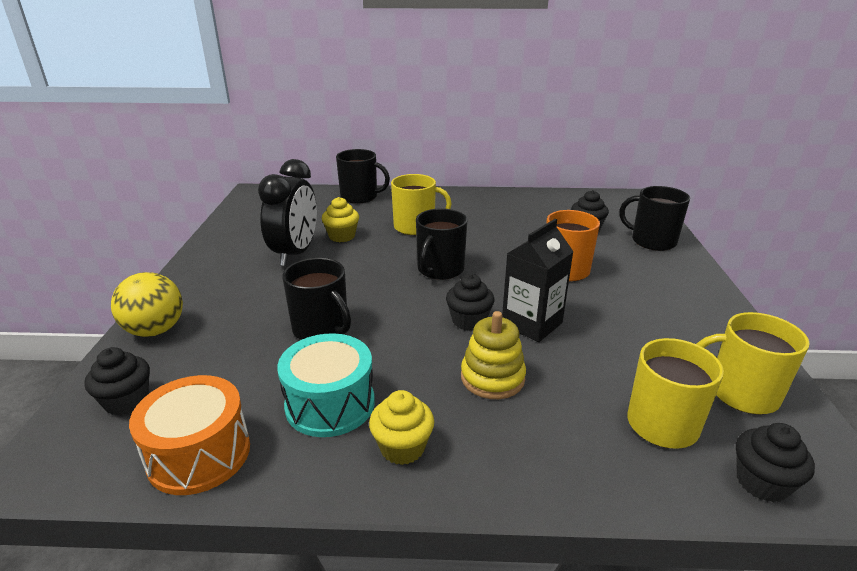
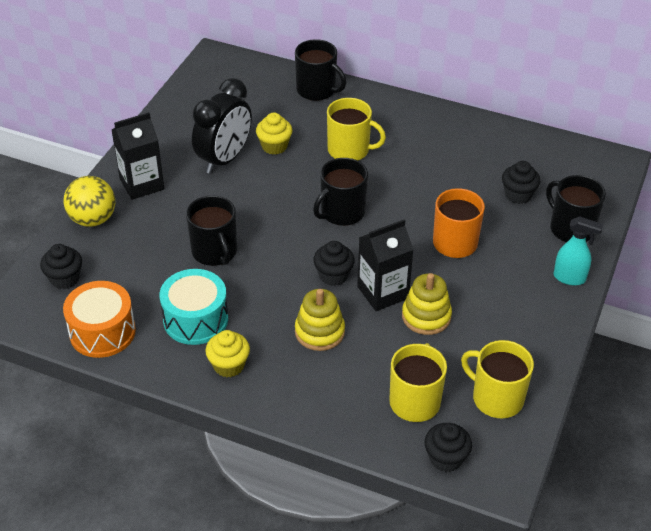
camera: 20 degrees right, 15 degrees up
(209, 288) = (142, 184): none -> black carton
(594, 334) = (426, 316): none -> yellow stacking toy
(690, 274) = (570, 278): none -> turquoise spray bottle

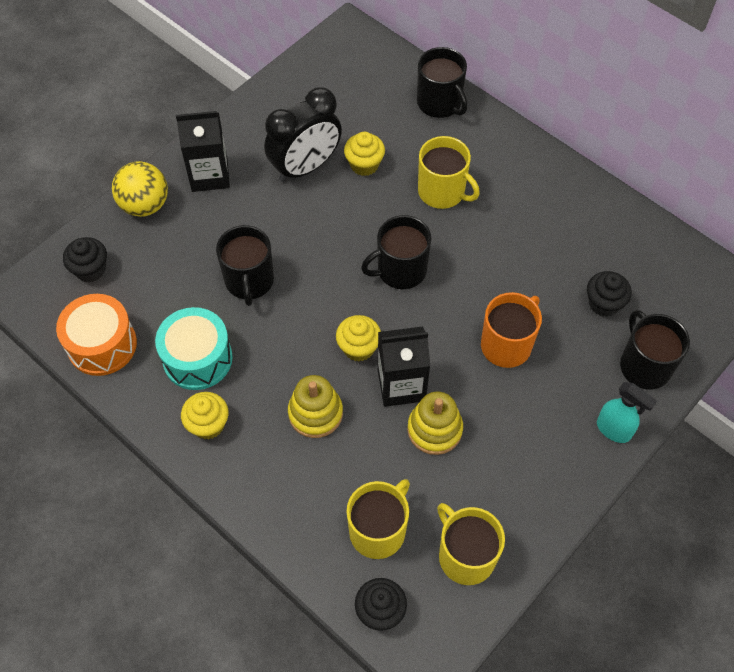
camera: 20 degrees right, 15 degrees up
(333, 275) = (358, 348): black cupcake -> yellow cupcake

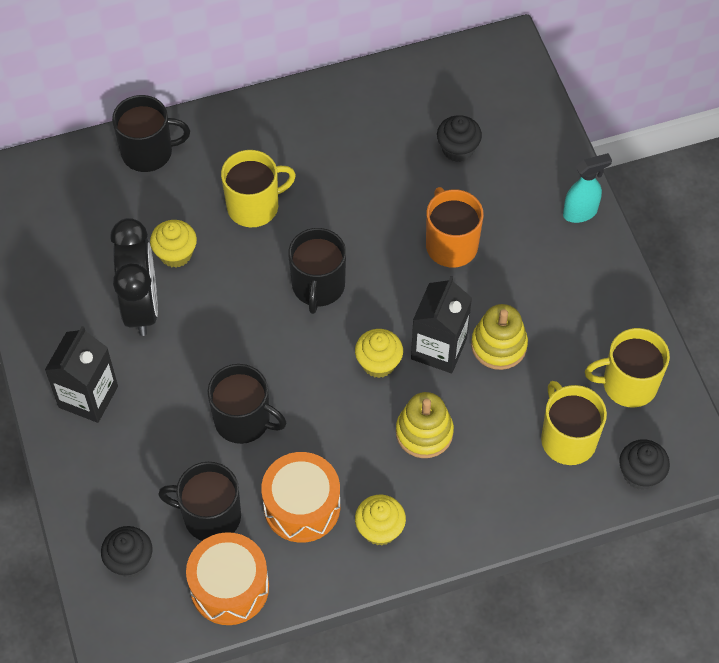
camera: 60 degrees left, 0 degrees up
(145, 205) = (83, 474): yellow ball -> none
(197, 358) = (302, 506): turquoise drum -> orange drum
(644, 365) = (535, 155): black mug -> black mug (210, 516)

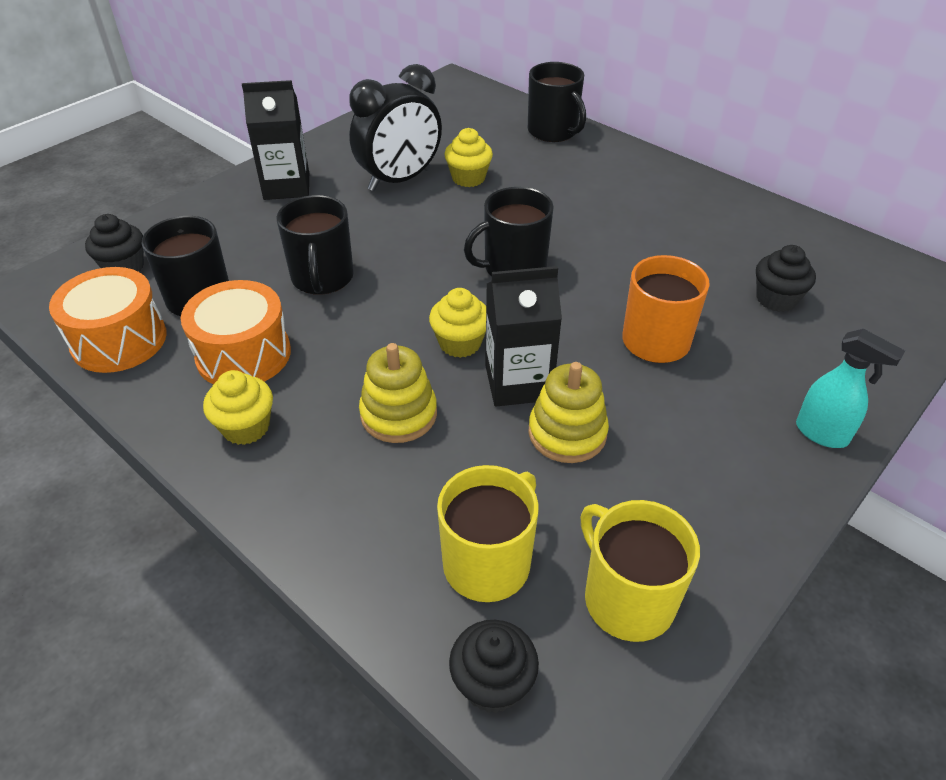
camera: 60 degrees right, 15 degrees down
(254, 206) = (561, 200): yellow mug -> none

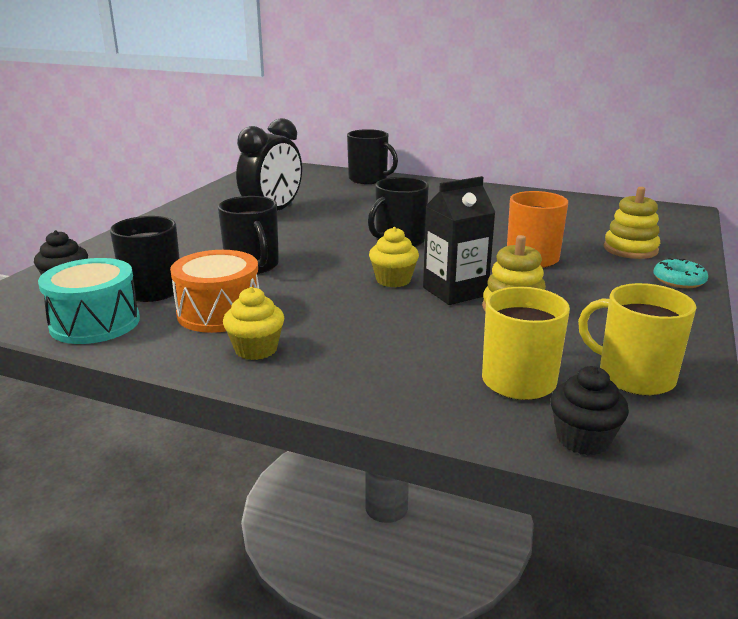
camera: 20 degrees left, 20 degrees down
(119, 340) = (95, 323): orange drum -> turquoise drum
(286, 186) = (181, 226): black carton -> none
(399, 414) = (378, 321): yellow stacking toy -> yellow stacking toy (630, 249)
(468, 178) = (326, 206): yellow cupcake -> none
(776, 299) = (591, 230): black cupcake -> none
(822, 434) = (679, 280): turquoise spray bottle -> turquoise donut

